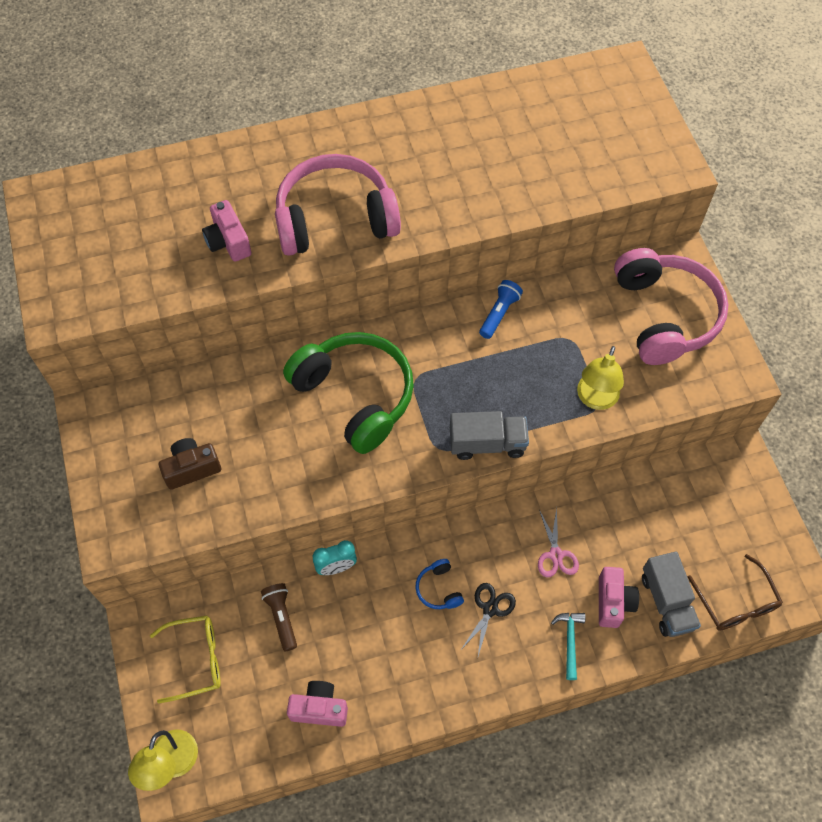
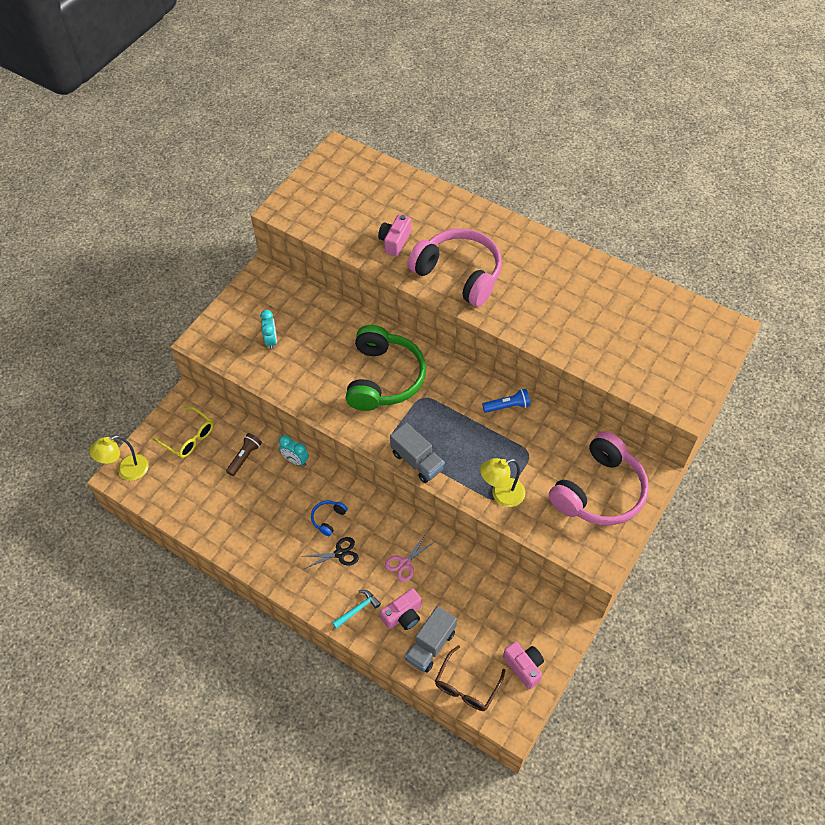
camera: 50 degrees right, 5 degrees down
(191, 468) = (271, 341): brown camera -> turquoise clock
(319, 708) = (210, 513): pink camera -> pink camera (524, 667)

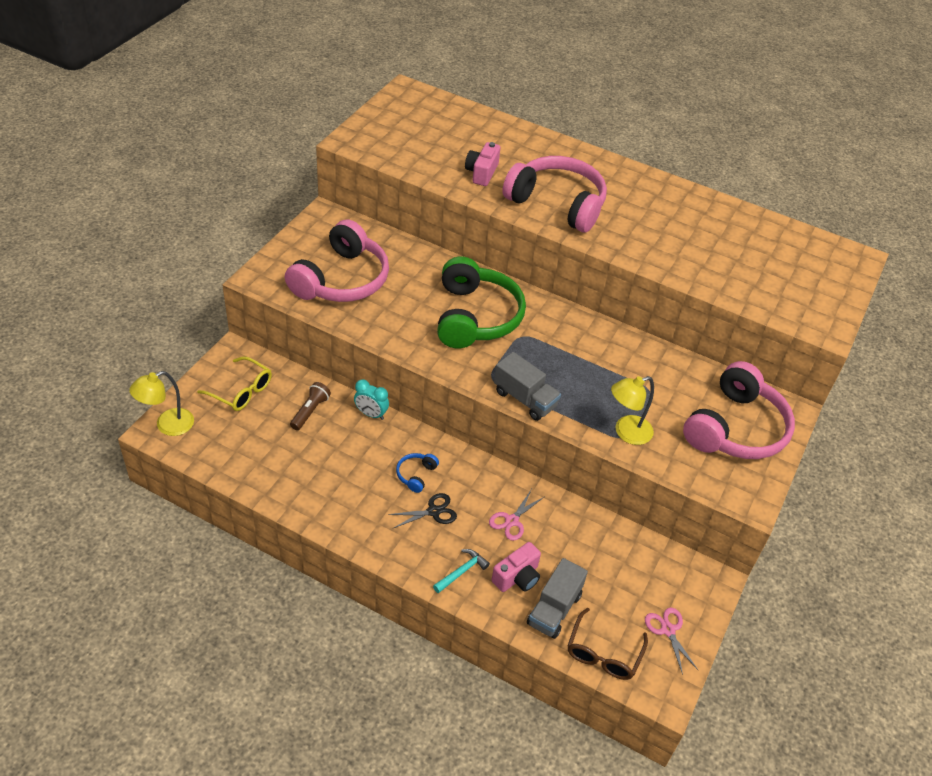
camera: 10 degrees left, 10 degrees down
(271, 341) = (341, 279): turquoise clock -> pink headphones
(507, 406) = (619, 345): blue flashlight -> none
(524, 667) = (668, 630): pink camera -> pink scissors

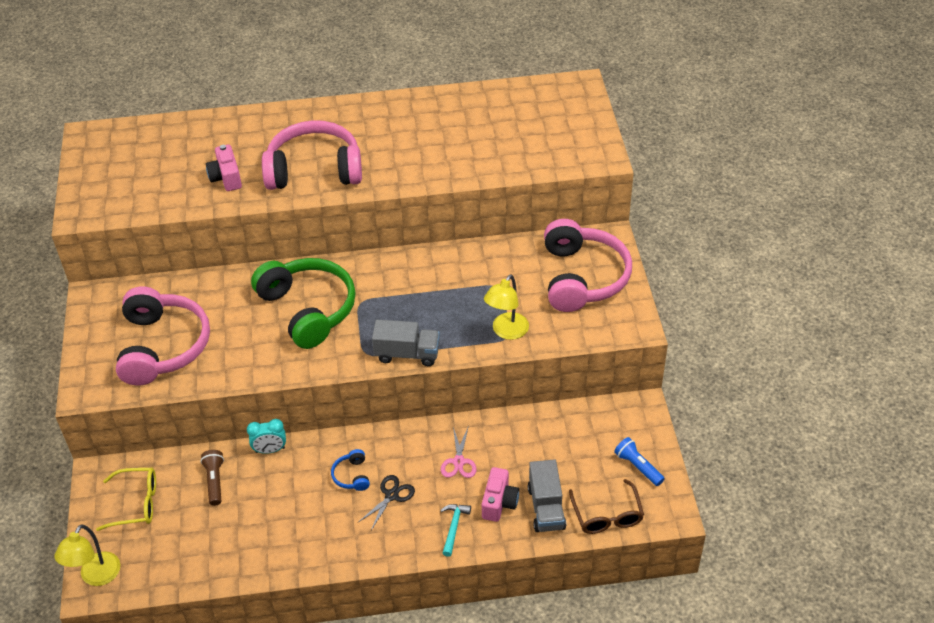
camera: 30 degrees left, 0 degrees up
(668, 630) = (638, 466): pink scissors -> blue flashlight

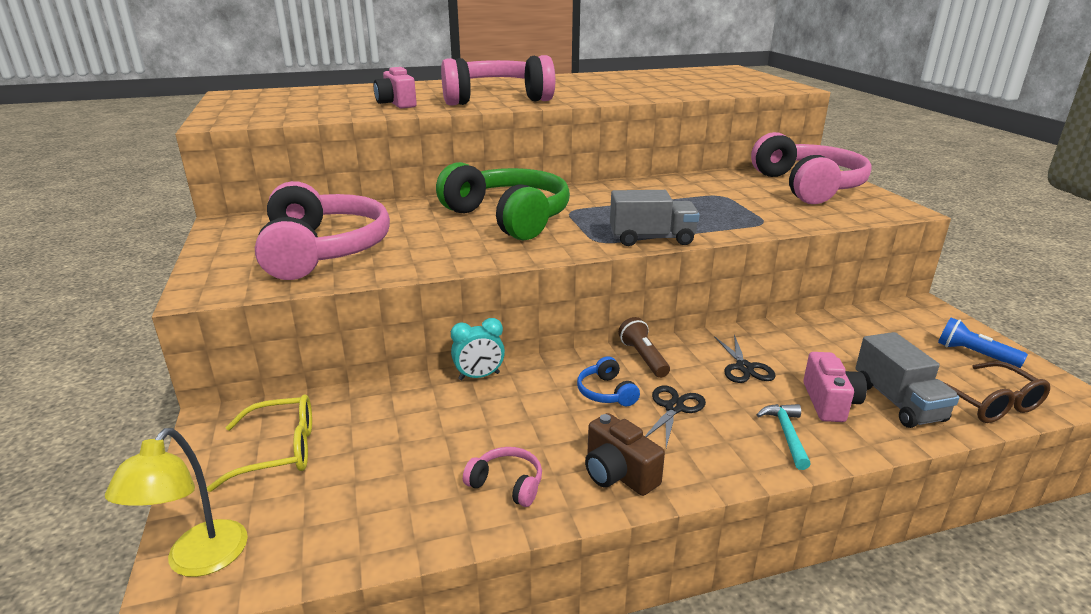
camera: 10 degrees left, 20 degrees down
(215, 481) = (404, 414): brown flashlight -> brown flashlight (643, 357)
(267, 545) = (507, 484): none -> pink headphones
(335, 546) = (618, 474): none -> brown camera
(458, 462) = (744, 367): pink scissors -> black scissors
(506, 332) = (759, 219): yellow lamp -> none

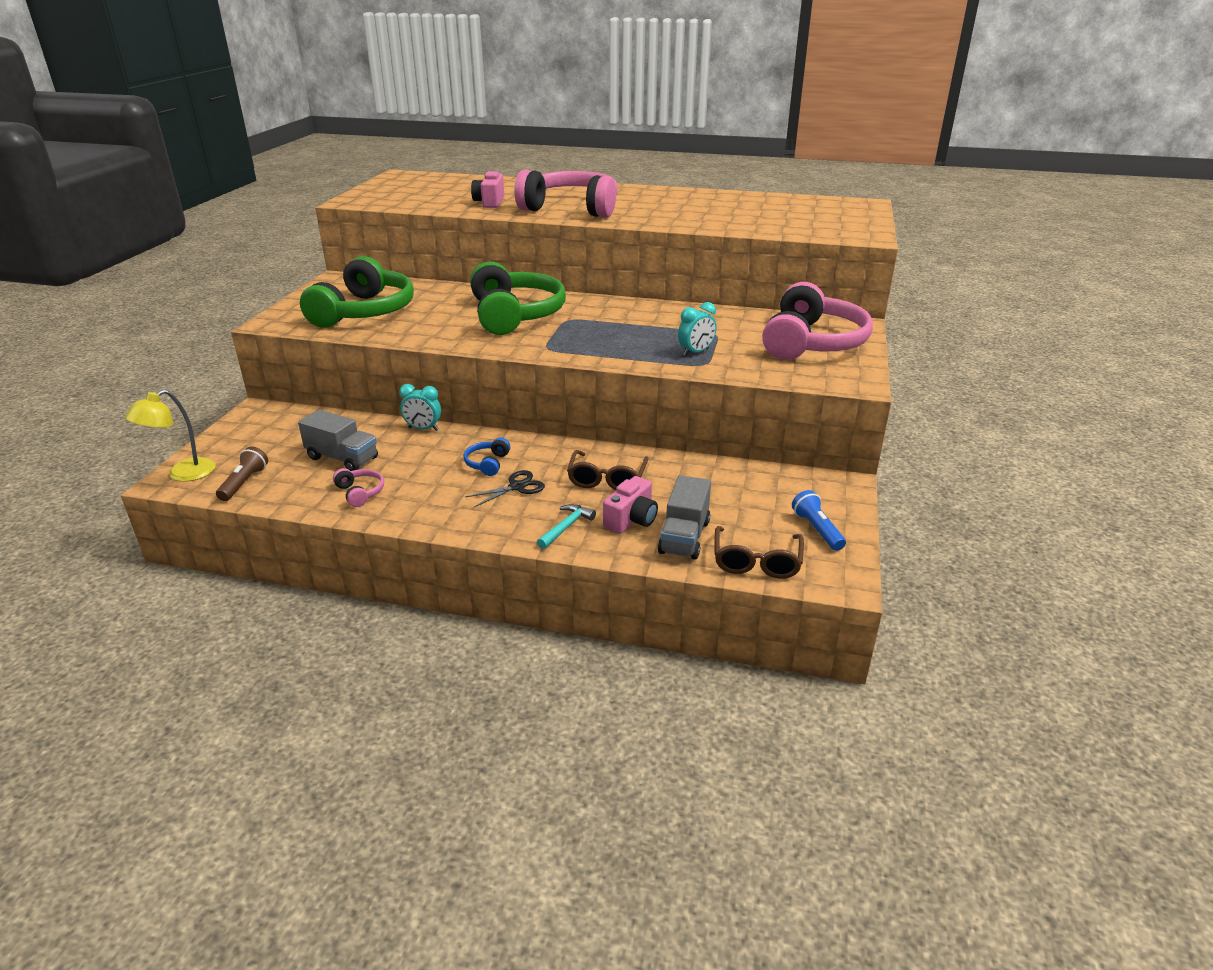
camera: 30 degrees right, 5 degrees up
(278, 451) = (269, 435): yellow glasses -> none
(323, 251) = (364, 312): pink headphones -> green headphones
(618, 474) = (427, 510): brown camera -> none
(643, 357) = (545, 450): brown flashlight -> brown flashlight (244, 483)
(651, 239) = (589, 355): grey truck -> grey truck (342, 458)
(738, 214) = (696, 352): none -> turquoise clock
(744, 367) = (607, 479): black scissors -> brown glasses

